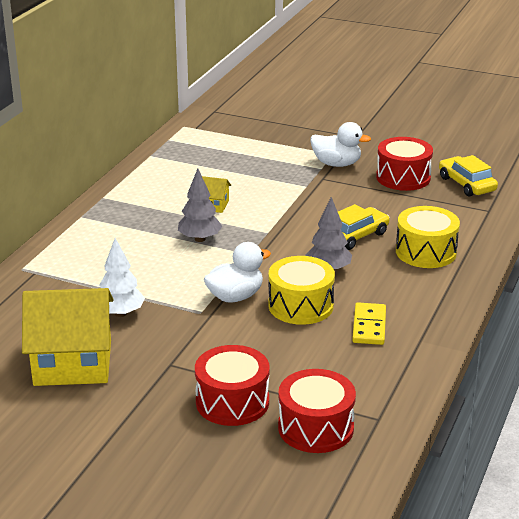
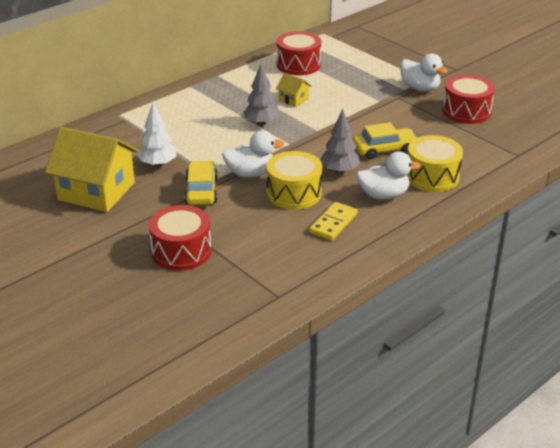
camera: 25 degrees right, 5 degrees up
(316, 428) = (225, 288): red drum -> red drum (298, 65)
(394, 283) = (383, 195): none -> white duck
(466, 184) = (517, 129): yellow car -> yellow car (201, 191)

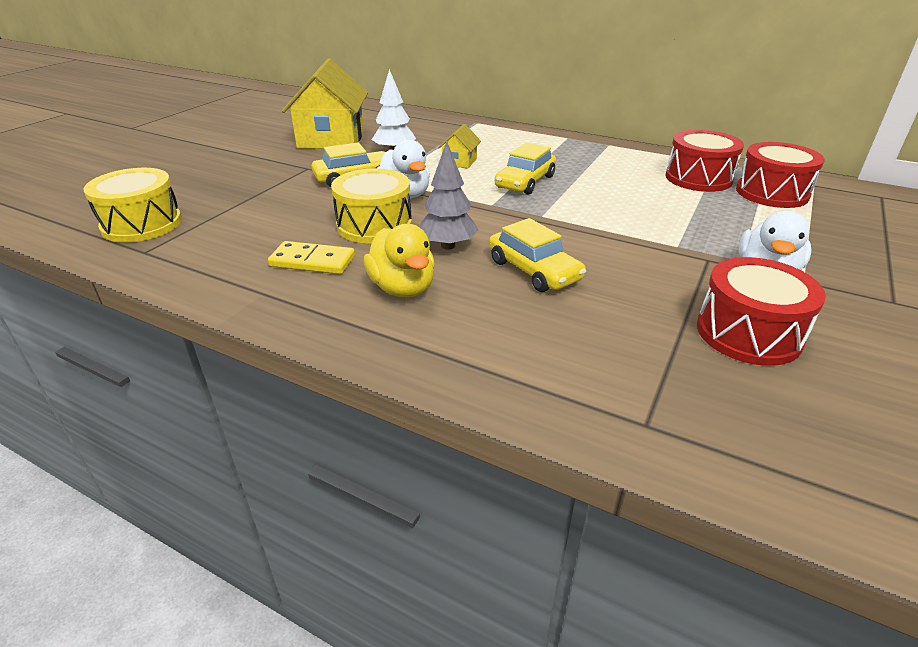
camera: 70 degrees right, 0 degrees up
(181, 251) = (234, 188): red drum -> red drum (771, 193)
(261, 123) = (525, 182): grey tree -> yellow car
(293, 99) = (604, 189): yellow house -> yellow house (459, 162)
(383, 195) = (402, 288): white duck -> yellow duck
(432, 176) = (485, 325): yellow drum -> yellow drum (142, 224)

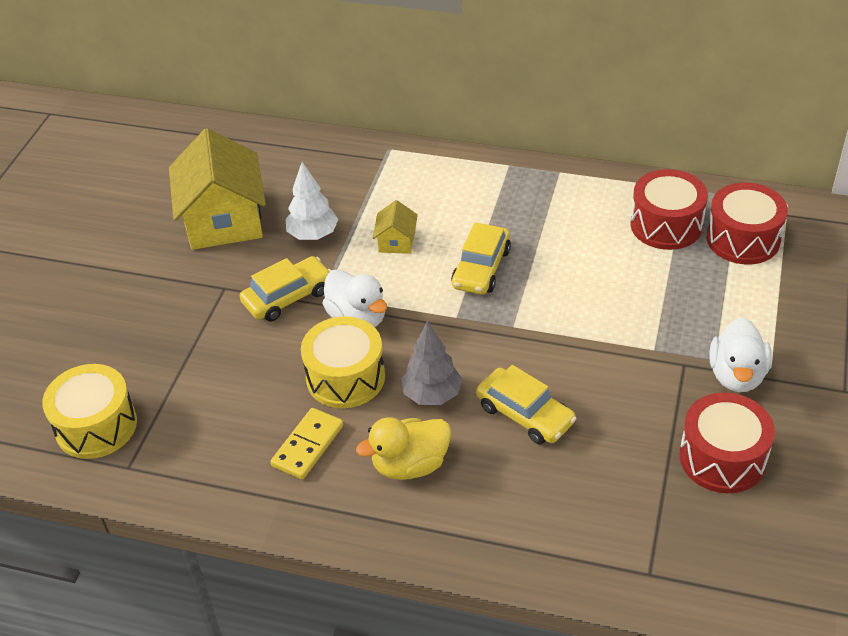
camera: 10 degrees left, 10 degrees up
(312, 261) = (307, 445): yellow domino -> yellow domino turned 60 degrees counterclockwise
(402, 288) = (410, 465): yellow duck -> yellow duck turned 105 degrees clockwise

